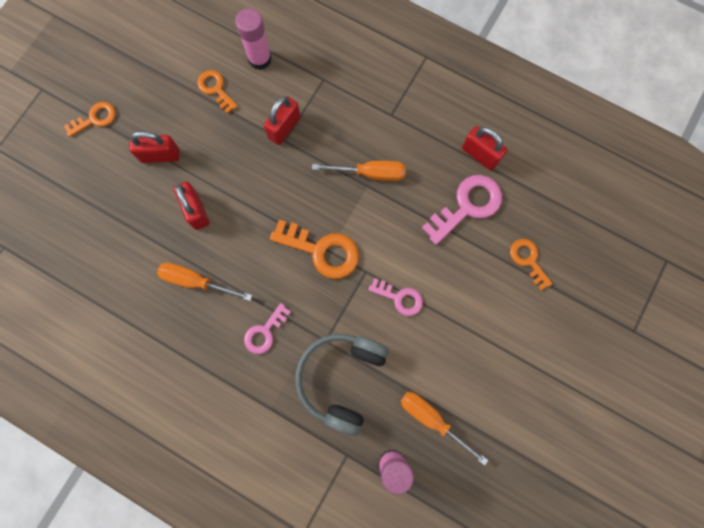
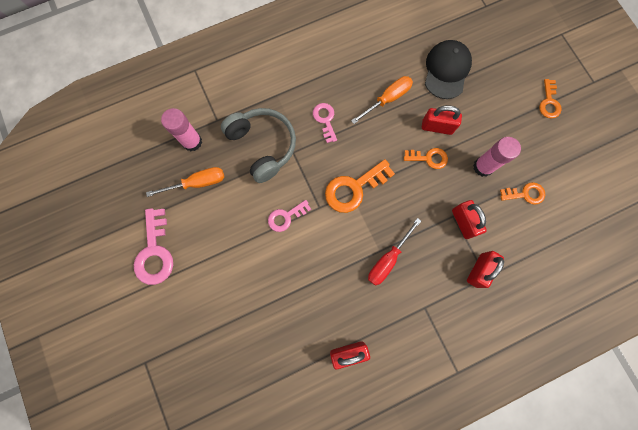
camera: 125 degrees right, 0 degrees up
(119, 240) = (446, 70): none -> black cap
(160, 155) = (493, 128): red padlock -> red padlock (478, 270)
(260, 59) = (532, 240): pink glue stick -> pink glue stick (483, 167)
(370, 173) = (388, 259): orange screwdriver -> red screwdriver
(467, 206) = (316, 312): pink key -> pink key (155, 252)
(528, 260) = (247, 325): orange key -> orange key (429, 158)

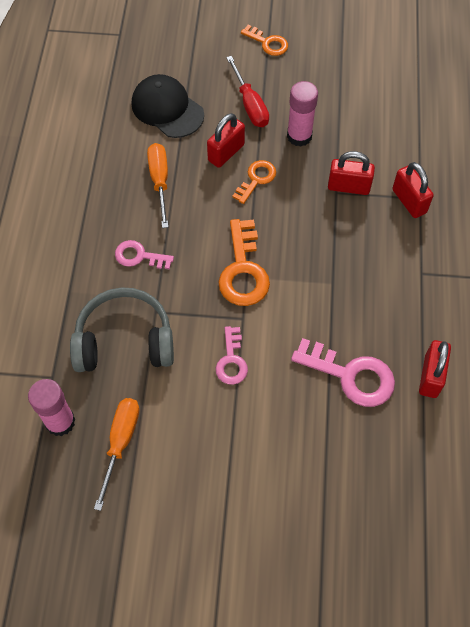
camera: 60 degrees left, 15 degrees down
(155, 252) = (180, 543): pink key -> pink key (351, 375)
(388, 259) = (347, 280): red screwdriver -> red screwdriver (250, 104)
(525, 194) = (352, 116): orange key -> none

